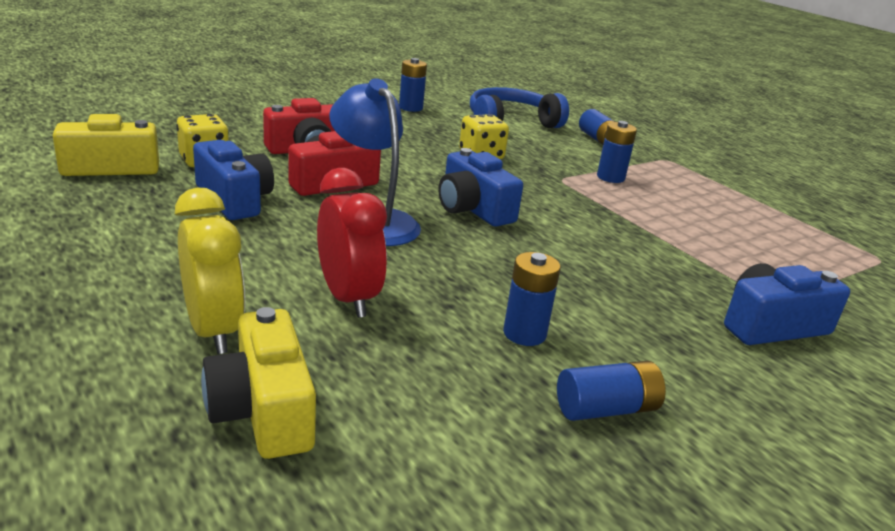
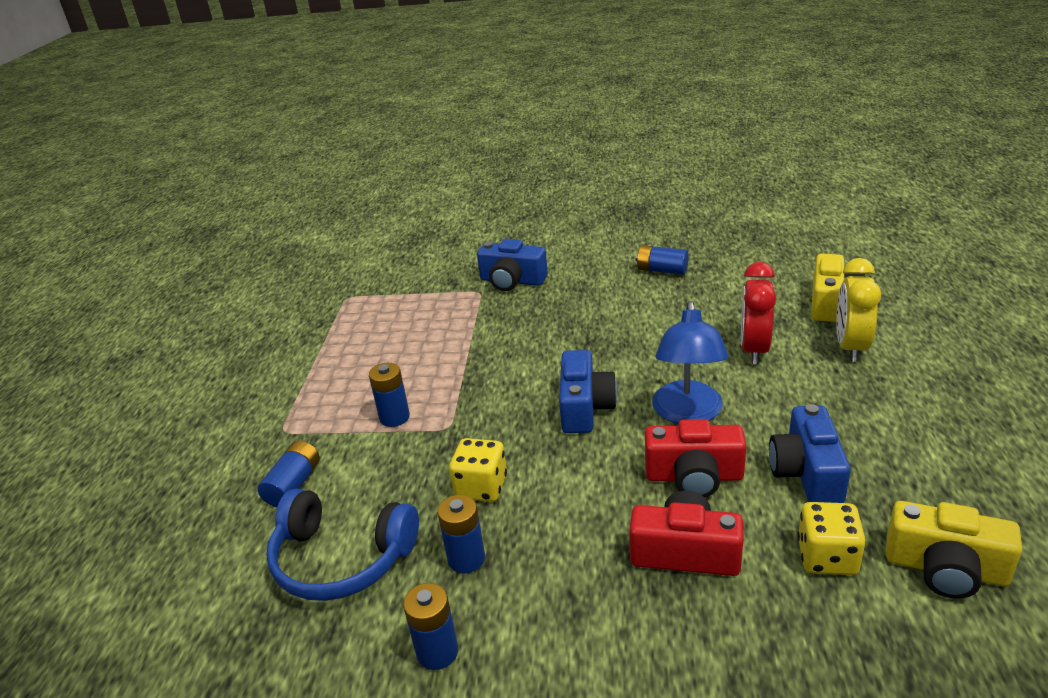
camera: 135 degrees left, 5 degrees up
(524, 334) = (662, 307): blue battery -> blue battery (466, 559)

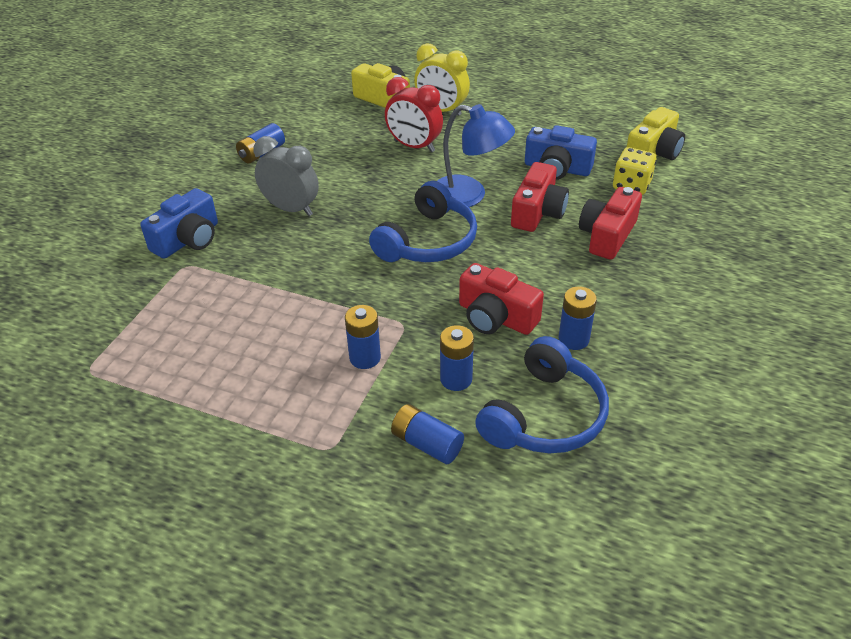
camera: 75 degrees left, 10 degrees up
(437, 652) = (659, 369): blue battery -> blue battery (456, 379)
(481, 487) = (496, 317): yellow dice -> red camera
(584, 407) = (428, 241): blue camera -> blue headphones
(585, 313) = (291, 209): none -> grey clock

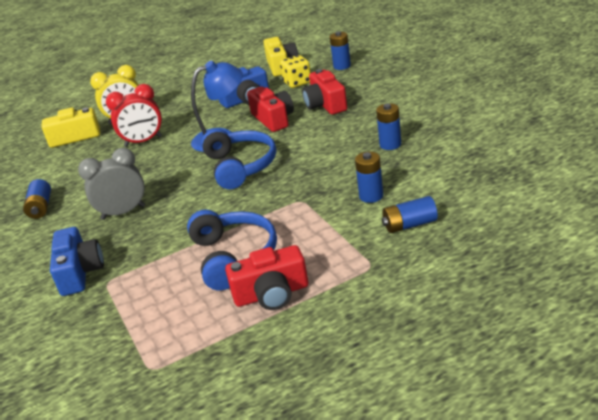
camera: 45 degrees left, 10 degrees down
(365, 358) = (310, 226): blue battery -> blue battery (342, 66)
(496, 317) = (339, 164): red camera -> red camera (271, 294)
(545, 415) = (435, 175): blue headphones -> blue headphones (234, 257)

